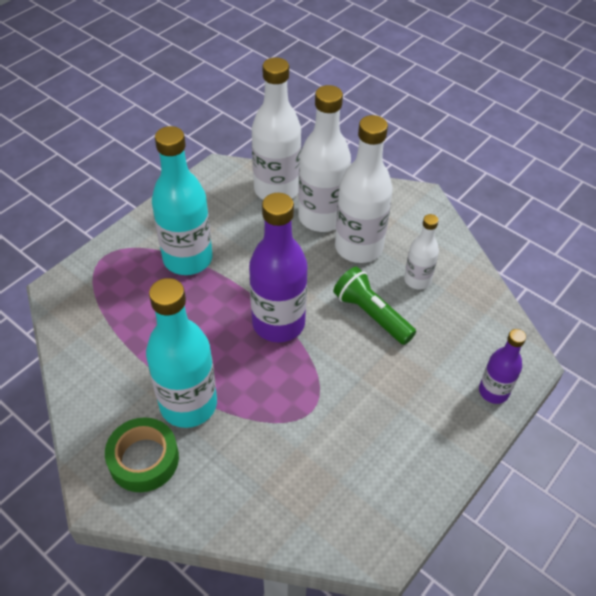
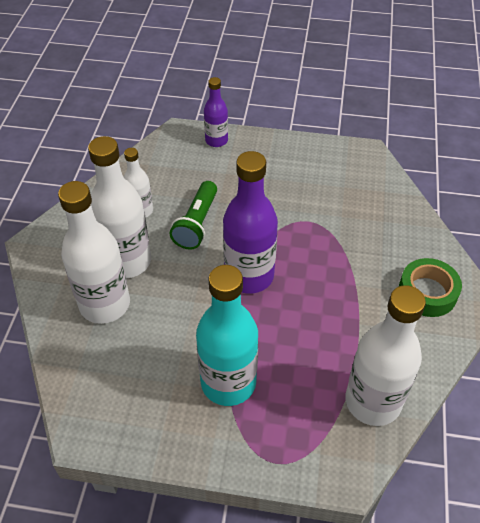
camera: 120 degrees left, 0 degrees up
(188, 404) = (365, 292): turquoise bottle -> none
(276, 190) = (85, 361): white bottle -> white bottle (373, 401)

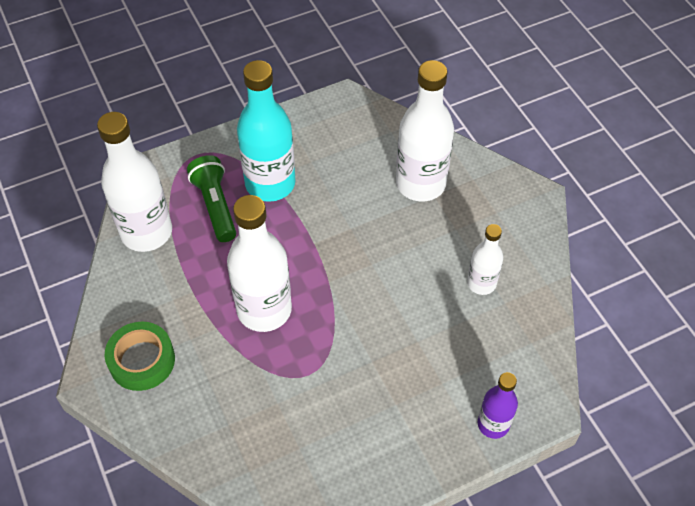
camera: 145 degrees right, 5 degrees up
(127, 261) = (441, 228): white bottle -> white bottle (264, 310)
(197, 224) = (415, 302): green flashlight -> green flashlight (215, 205)
(249, 276) = (322, 278): purple bottle -> none

